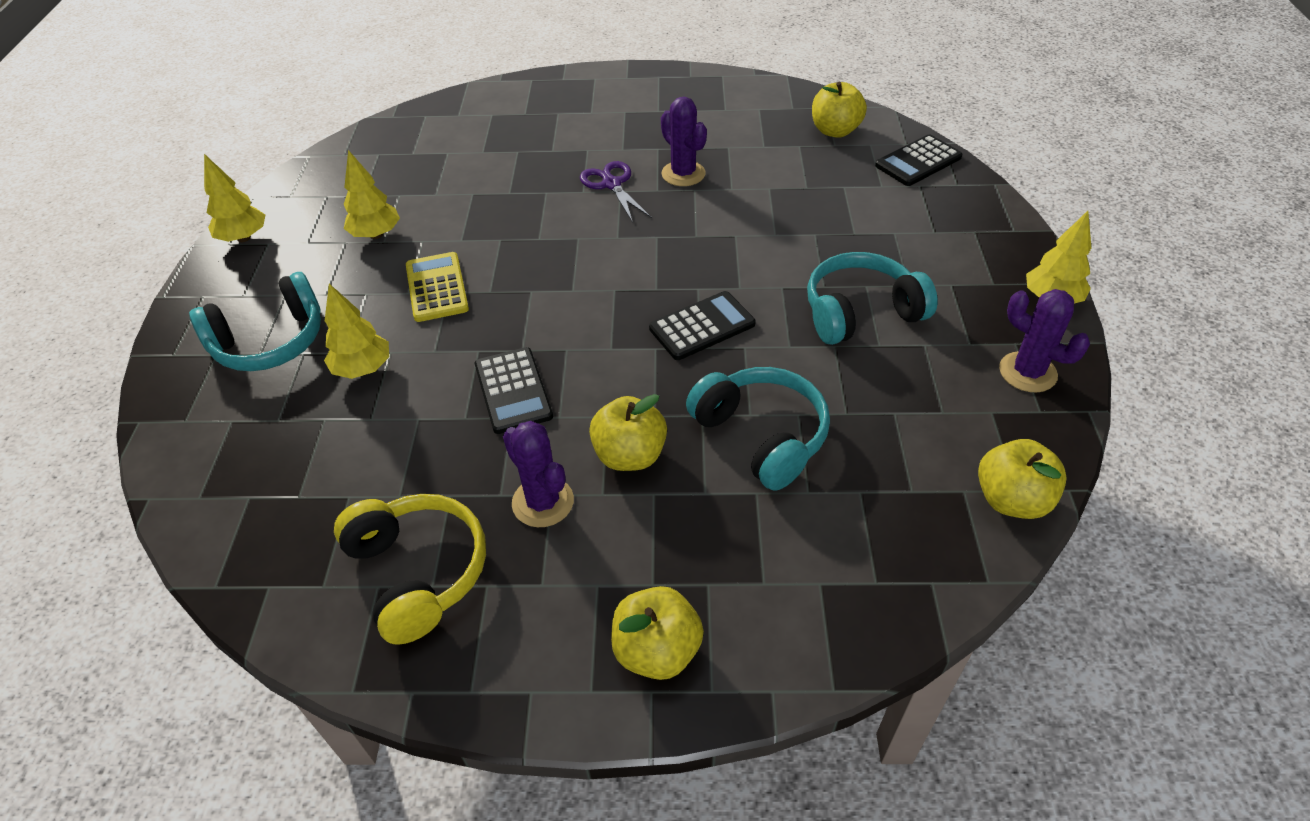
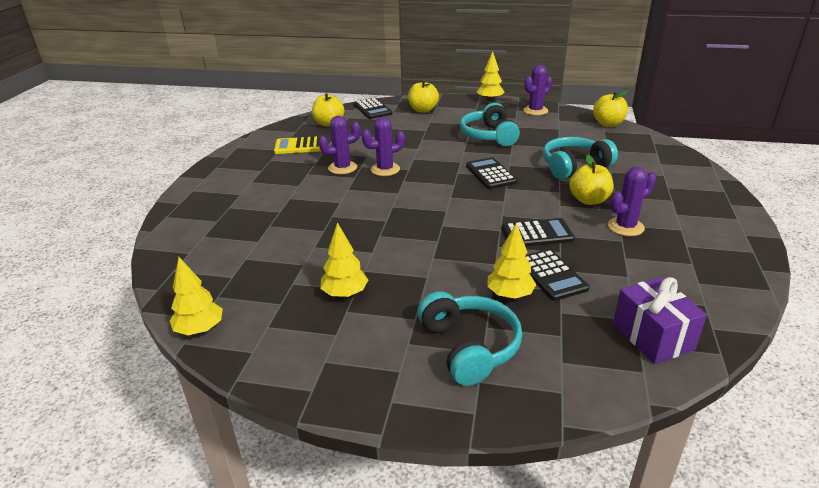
camera: 80 degrees left, 15 degrees down
(244, 238) = (307, 379): yellow tree -> yellow tree (200, 329)
(261, 512) = (652, 336): none -> purple gift
(405, 408) = (551, 275): none -> black calculator
(418, 572) = (684, 268): yellow headphones -> none
(437, 287) = (426, 263): yellow calculator -> yellow calculator (300, 146)
(611, 184) = (338, 191): purple scissors -> none
(657, 650) = (709, 201): yellow apple -> yellow apple (423, 110)
(688, 213) = (385, 169): none -> purple cactus

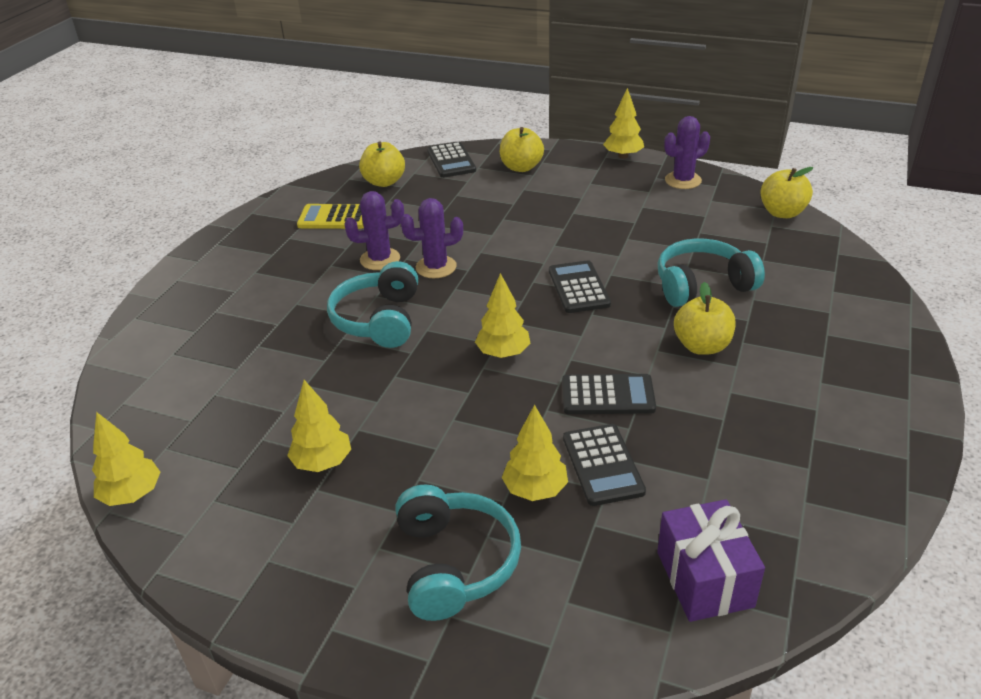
camera: 10 degrees right, 5 degrees up
(453, 216) = (503, 353): none -> yellow tree
(489, 136) = (599, 221): turquoise headphones -> turquoise headphones (379, 320)
(625, 227) = (737, 396): purple cactus -> none

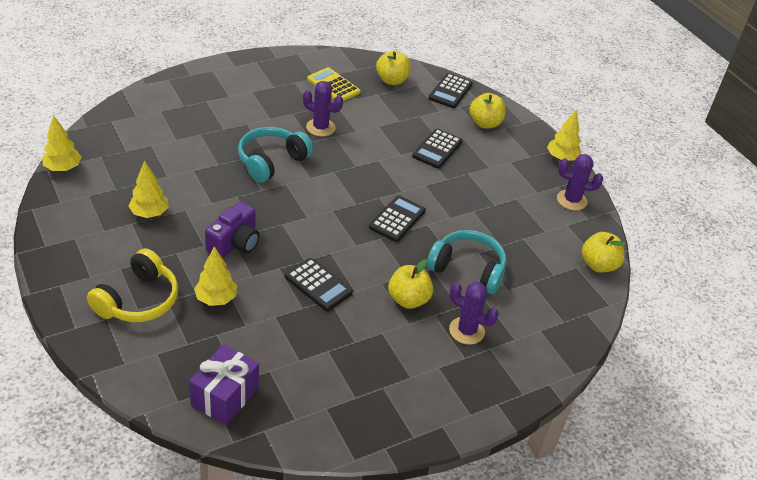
camera: 35 degrees right, 5 degrees up
(436, 267) = (342, 152): purple cactus -> purple cactus (466, 331)
(455, 563) = (138, 300): turquoise headphones -> yellow headphones
(465, 421) = (234, 243): none -> purple camera
(503, 353) = (302, 224): yellow tree -> none
(602, 465) = (262, 313): black calculator -> black calculator (437, 149)

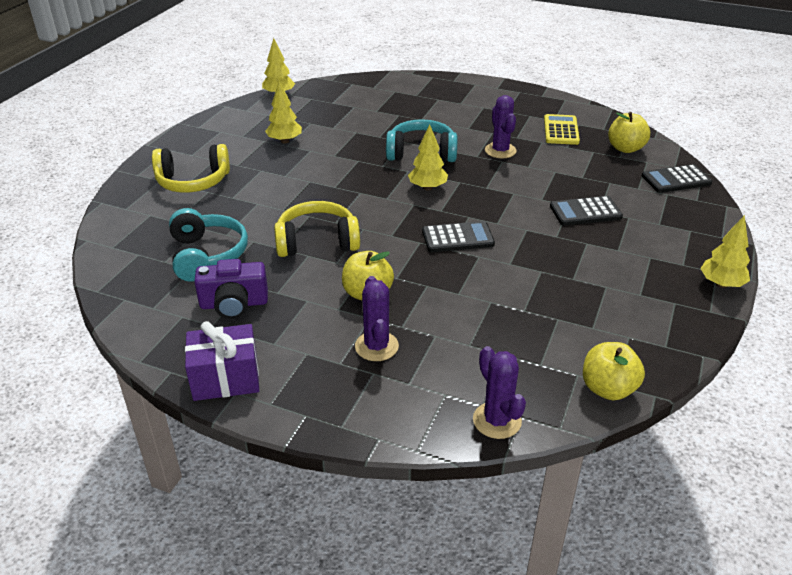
camera: 55 degrees right, 5 degrees down
(216, 299) = (236, 208): yellow tree -> yellow tree (427, 187)
(225, 396) = (140, 263): purple gift -> purple gift (226, 378)
(234, 243) = (306, 185): purple camera -> purple camera (234, 304)
(318, 285) = (317, 242): black calculator -> yellow headphones
(467, 269) = (458, 306): turquoise headphones -> turquoise headphones (207, 255)
(485, 123) = (673, 217): yellow apple -> none
(571, 200) = (672, 321): purple cactus -> purple cactus (497, 420)

